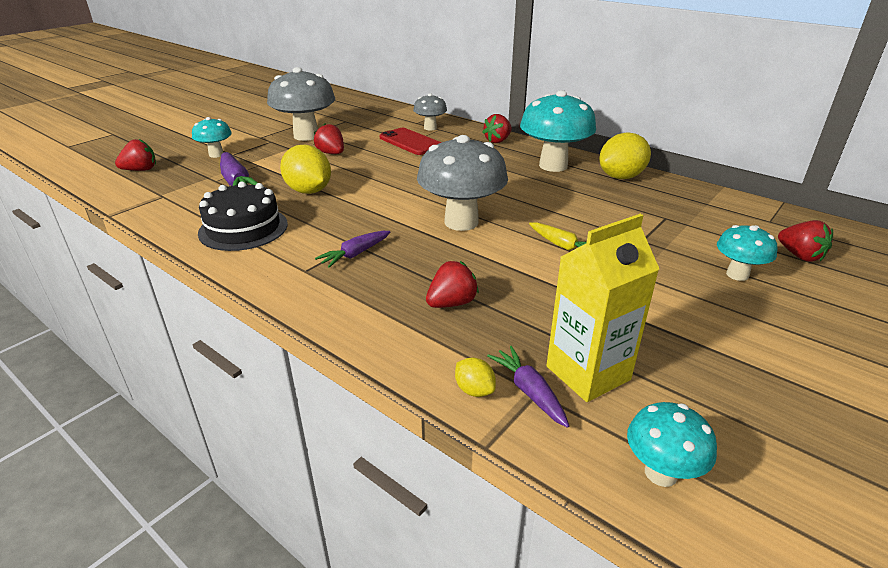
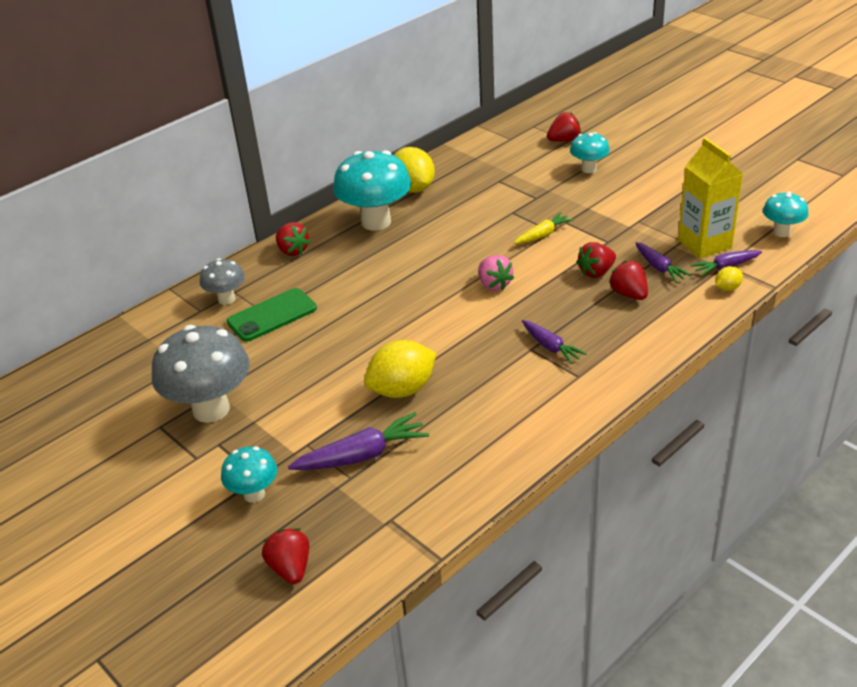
camera: 80 degrees left, 5 degrees up
(243, 228) = (490, 430): black cake -> none
(331, 153) = (288, 380): red strawberry -> red strawberry (596, 272)
(410, 142) = (272, 315): red phone -> green phone
(461, 222) = (494, 284): grey mushroom -> pink strawberry
(514, 328) = (659, 267): none -> purple carrot

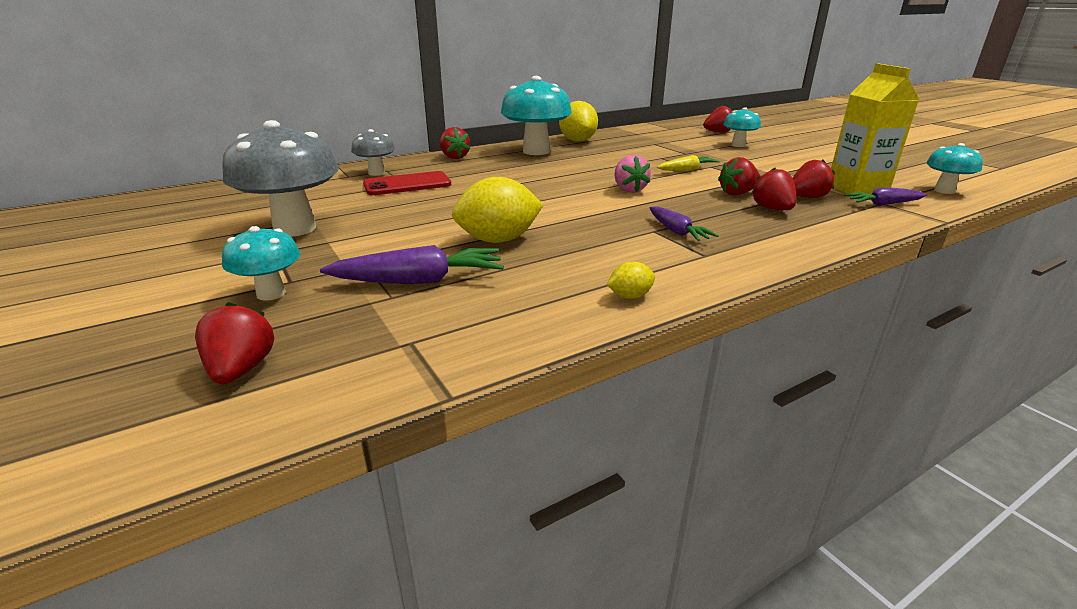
camera: 10 degrees right, 10 degrees down
(272, 315) = (407, 184): green phone -> red phone
(659, 267) = (807, 197): purple carrot -> red strawberry
(727, 288) = (888, 217): yellow lemon -> yellow lemon (630, 296)

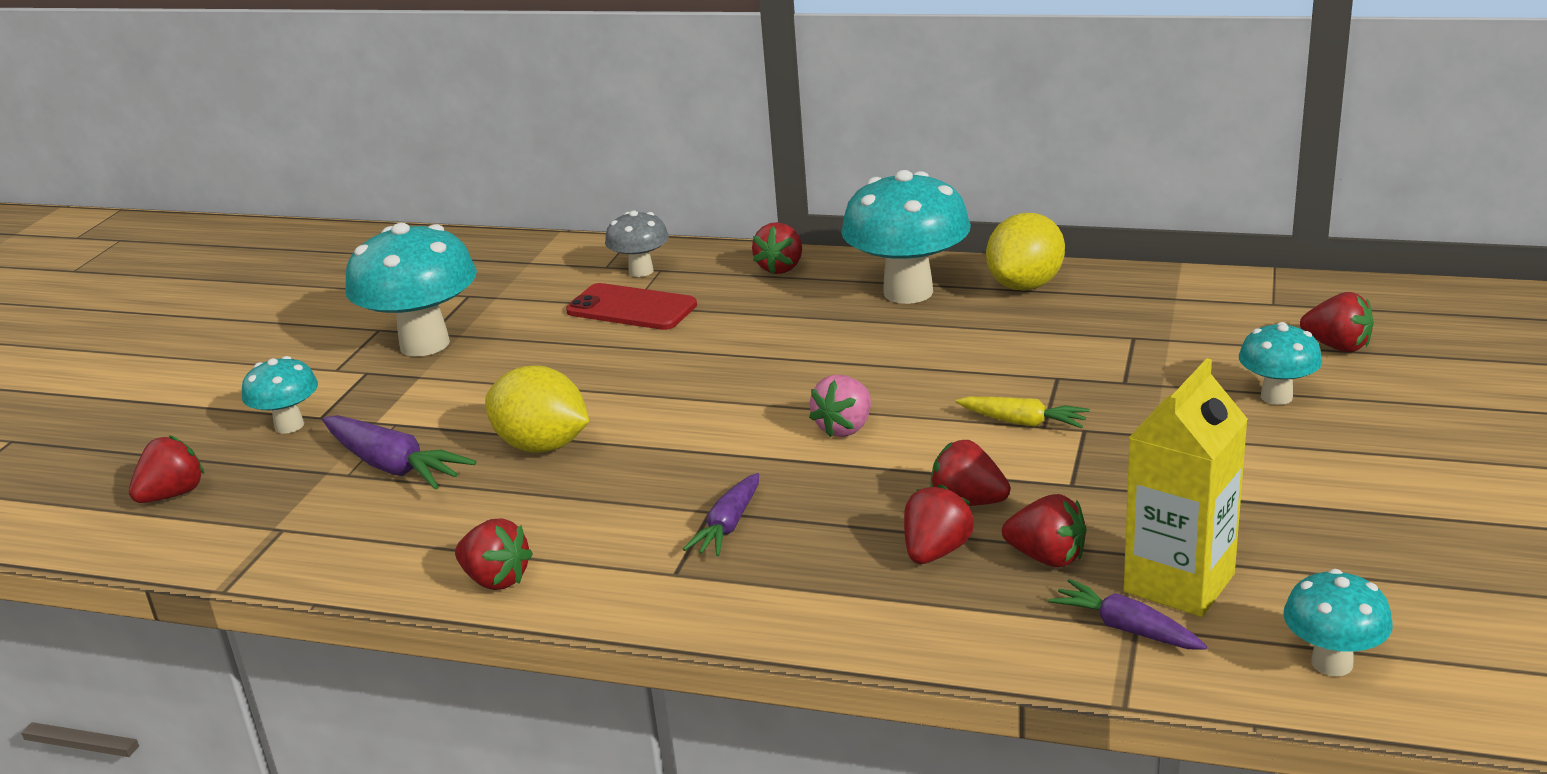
camera: 50 degrees right, 0 degrees up
(295, 229) = (424, 344): grey mushroom -> turquoise mushroom
(630, 296) = (496, 579): yellow lemon -> red strawberry

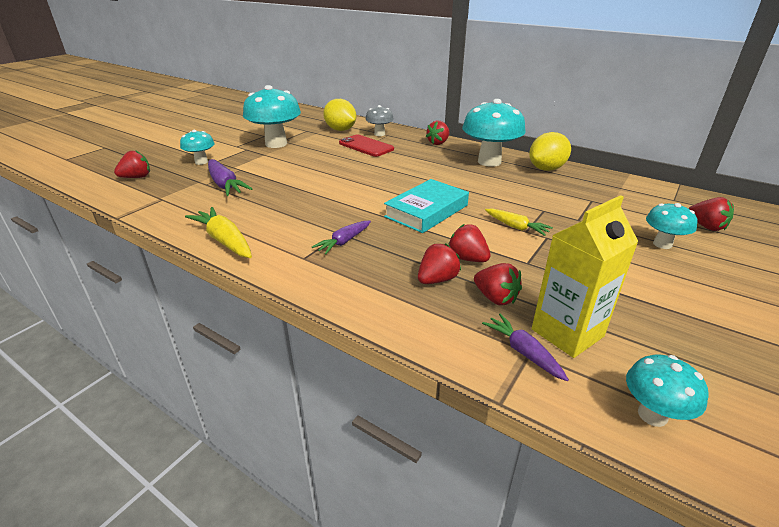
camera: 15 degrees right, 5 degrees up
(496, 579) = (225, 241): red strawberry -> yellow carrot
(542, 446) = (290, 190): yellow lemon -> yellow lemon (340, 130)
(845, 428) = (426, 211): pink strawberry -> turquoise book

